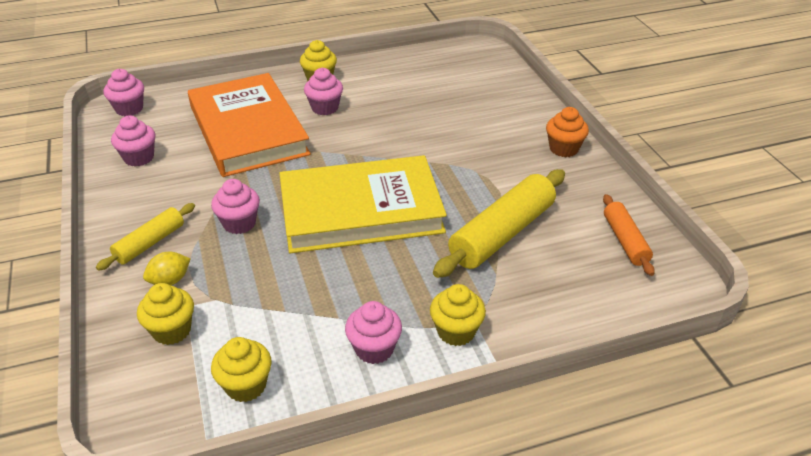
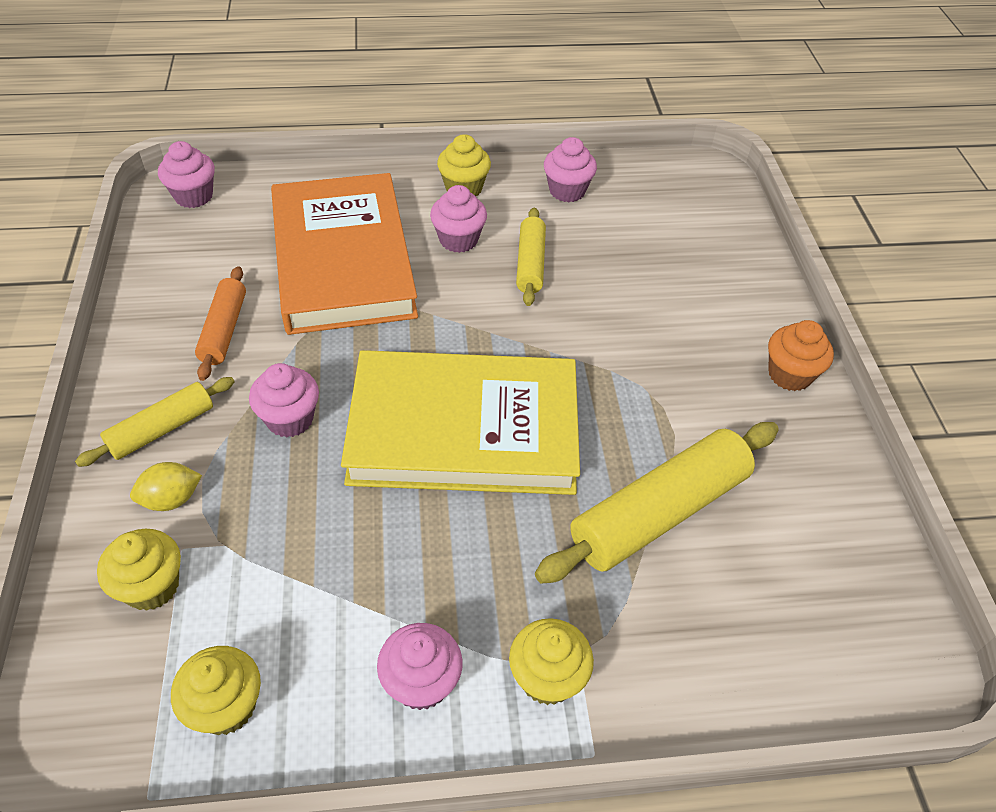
camera: 10 degrees right, 10 degrees up
(139, 158) = (185, 281): pink cupcake -> pink cupcake (567, 191)
(378, 114) = (530, 264): none -> yellow rolling pin
(625, 241) = (843, 563): orange rolling pin -> orange rolling pin (224, 330)

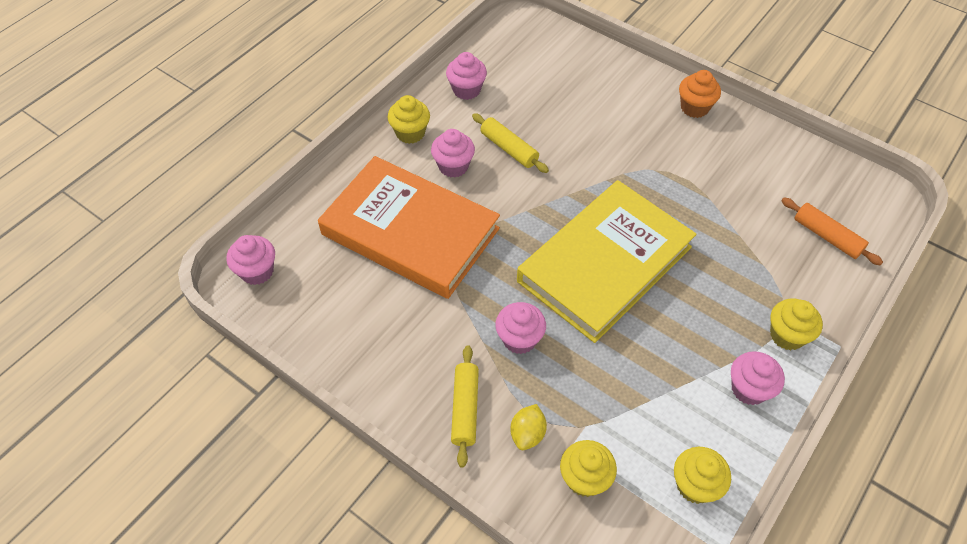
camera: 45 degrees left, 5 degrees up
(224, 330) = (410, 329): orange rolling pin -> orange rolling pin (827, 236)
(658, 512) = (731, 223): yellow rolling pin -> none

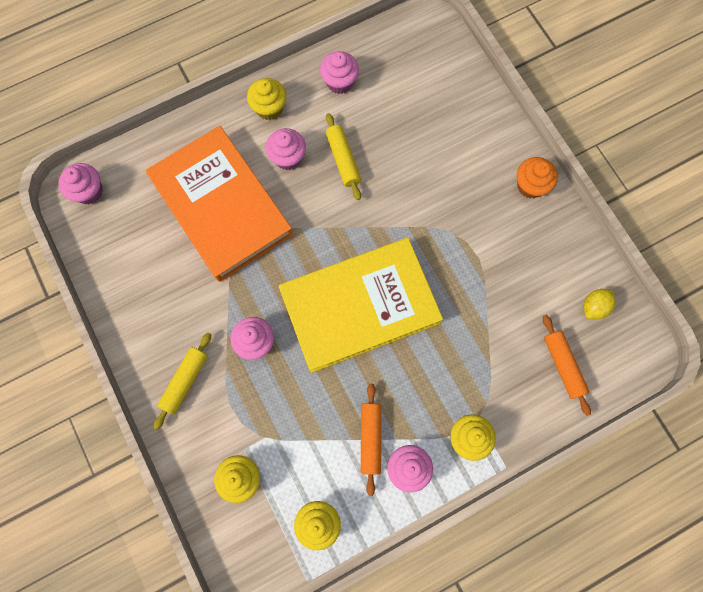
camera: 25 degrees right, 20 degrees up
(527, 434) = (219, 423): yellow lemon -> yellow lemon (594, 307)
(694, 378) = (370, 438): none -> orange rolling pin

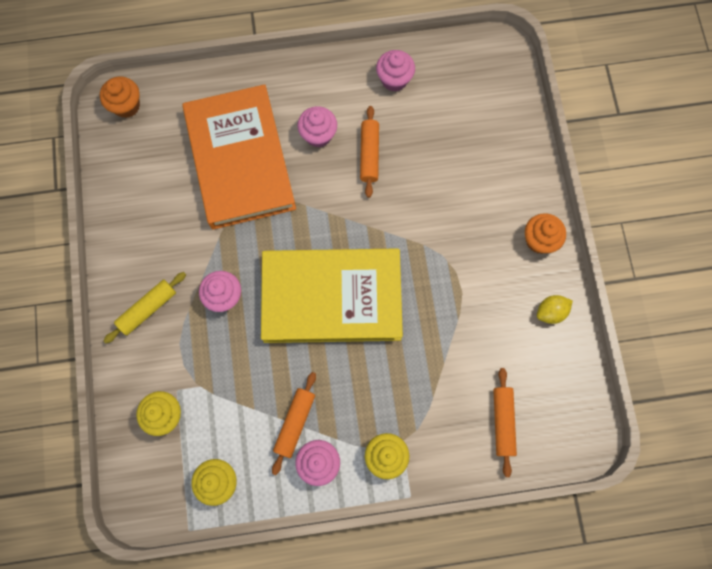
camera: 20 degrees right, 0 degrees up
(89, 192) = (126, 106): pink cupcake -> orange cupcake
(269, 108) = (319, 83): yellow cupcake -> none
(343, 159) = (369, 154): yellow rolling pin -> orange rolling pin
(594, 307) = (555, 377): yellow lemon -> yellow lemon (550, 312)

